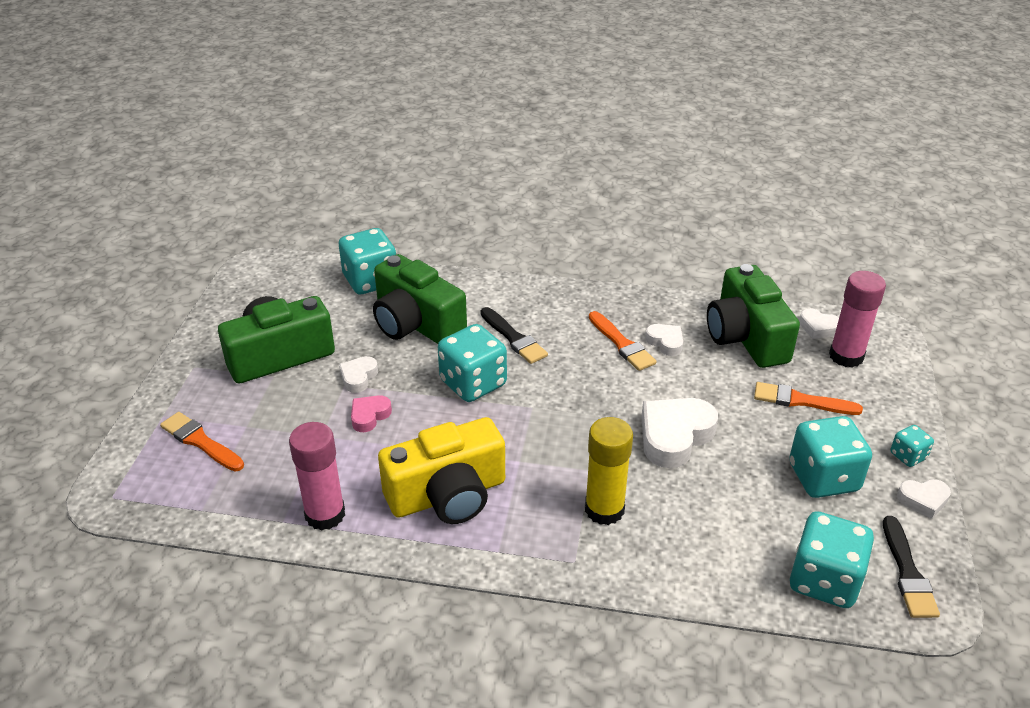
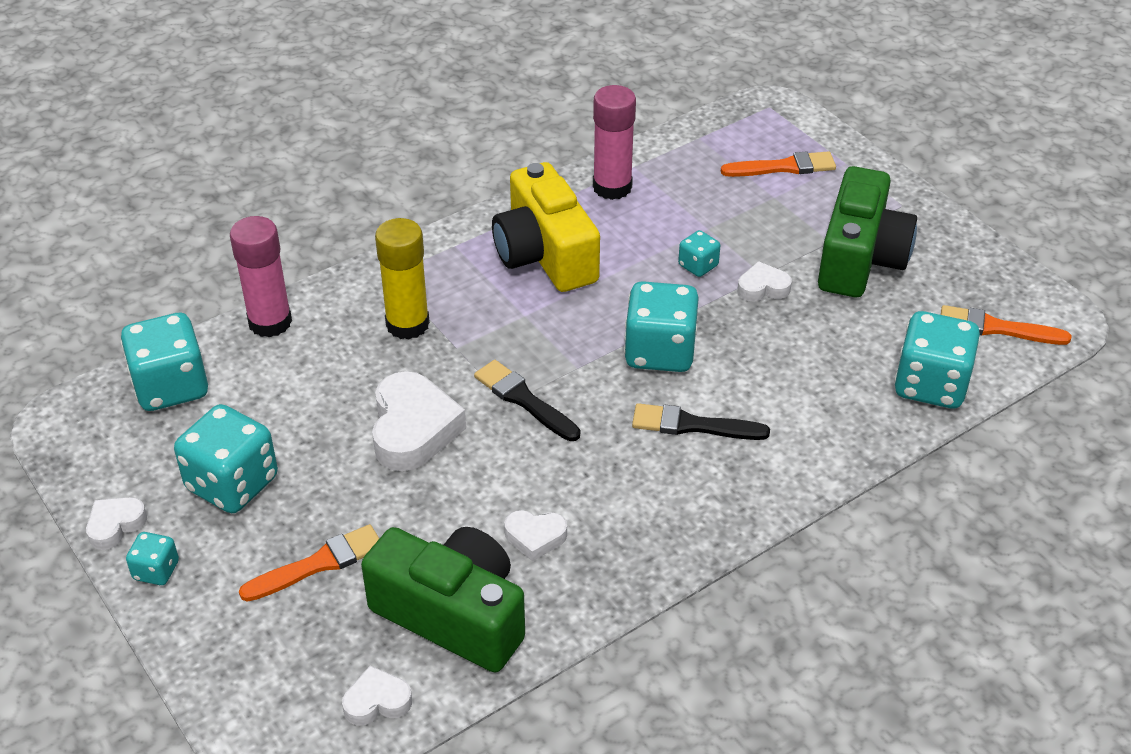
camera: 135 degrees right, 5 degrees up
(358, 377) = (762, 288): white heart -> white heart turned 75 degrees counterclockwise
(369, 416) = (698, 266): pink heart -> turquoise dice
(416, 324) = (805, 371): green camera -> none
(448, 495) = (545, 254): yellow camera -> yellow camera turned 45 degrees counterclockwise
(622, 344) = (578, 500): orange brush -> orange brush (996, 328)
(846, 356) = (309, 675): pink glue stick -> pink glue stick (270, 322)
(907, 572) = (98, 440): black brush -> black brush (524, 400)

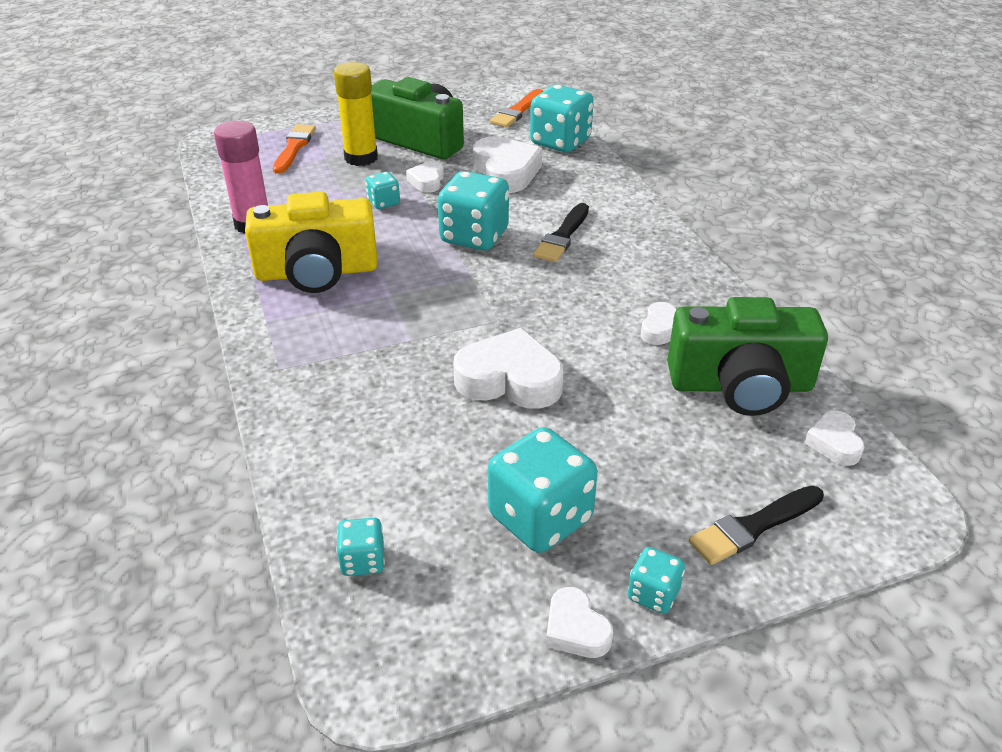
camera: 75 degrees left, 5 degrees down
(171, 387) = (363, 561): turquoise dice -> turquoise dice, size x0.50
(270, 322) = (299, 464): pink glue stick -> none
(318, 564) = (667, 463): orange brush -> none
(407, 324) = (362, 365): yellow glue stick -> yellow glue stick (361, 158)
(453, 615) = (740, 385): green camera -> green camera turned 135 degrees counterclockwise
(524, 400) = (499, 311): black brush -> black brush (753, 526)
(819, 349) = (505, 172): none -> white heart

